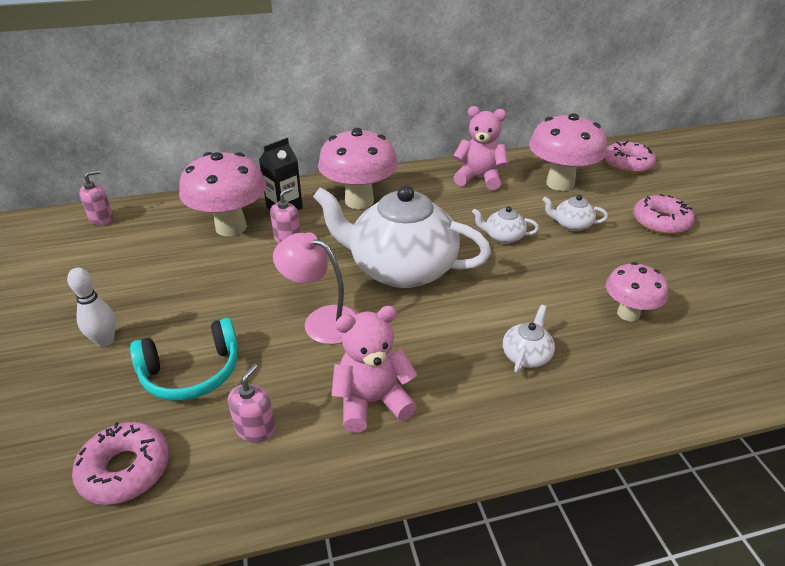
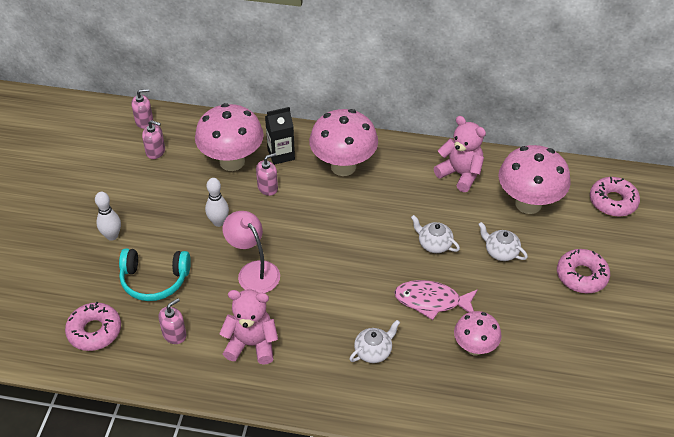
camera: 25 degrees right, 10 degrees up
(129, 241) = (155, 151): none -> pink soap dispenser
(247, 285) = (218, 222): none -> white bowling pin
(401, 268) = (334, 246): white teapot -> none
(545, 286) = (431, 301): none -> pink fish

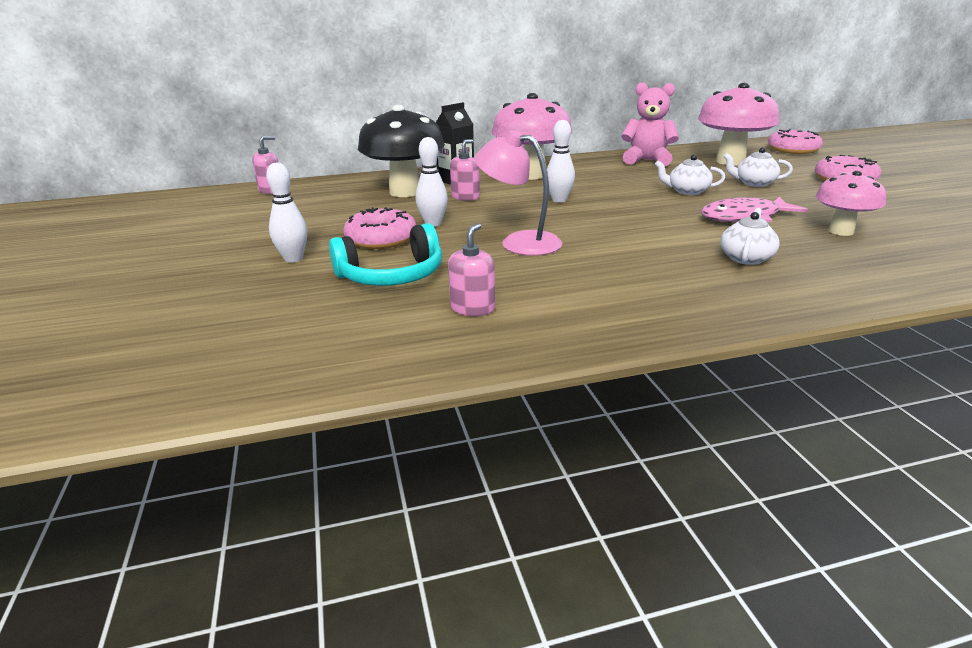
camera: 25 degrees left, 20 degrees down
(94, 331) = (337, 337): pink donut -> pink donut (381, 239)
(155, 151) = (302, 202): pink soap dispenser -> none
(232, 162) = (405, 192): pink mushroom -> black mushroom
(252, 344) = (593, 289): pink teddy bear -> none
(328, 220) = (559, 200): none -> white bowling pin

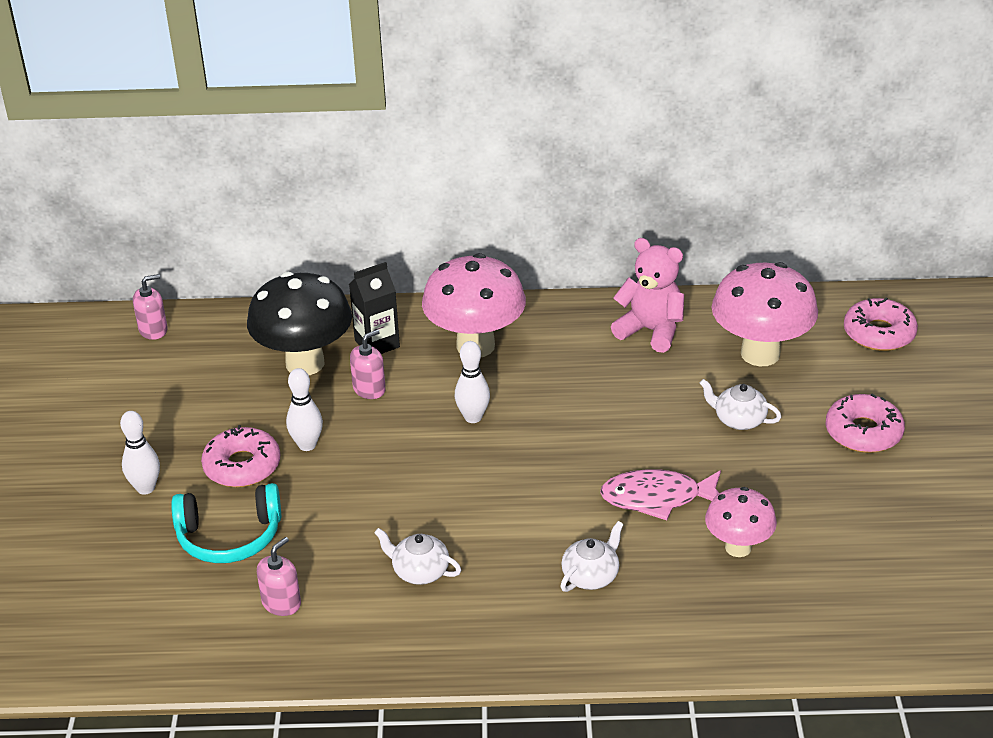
camera: 15 degrees right, 10 degrees up
(519, 242) = (379, 501): pink lamp -> none
(687, 191) = (639, 425): white teapot -> white teapot (419, 571)

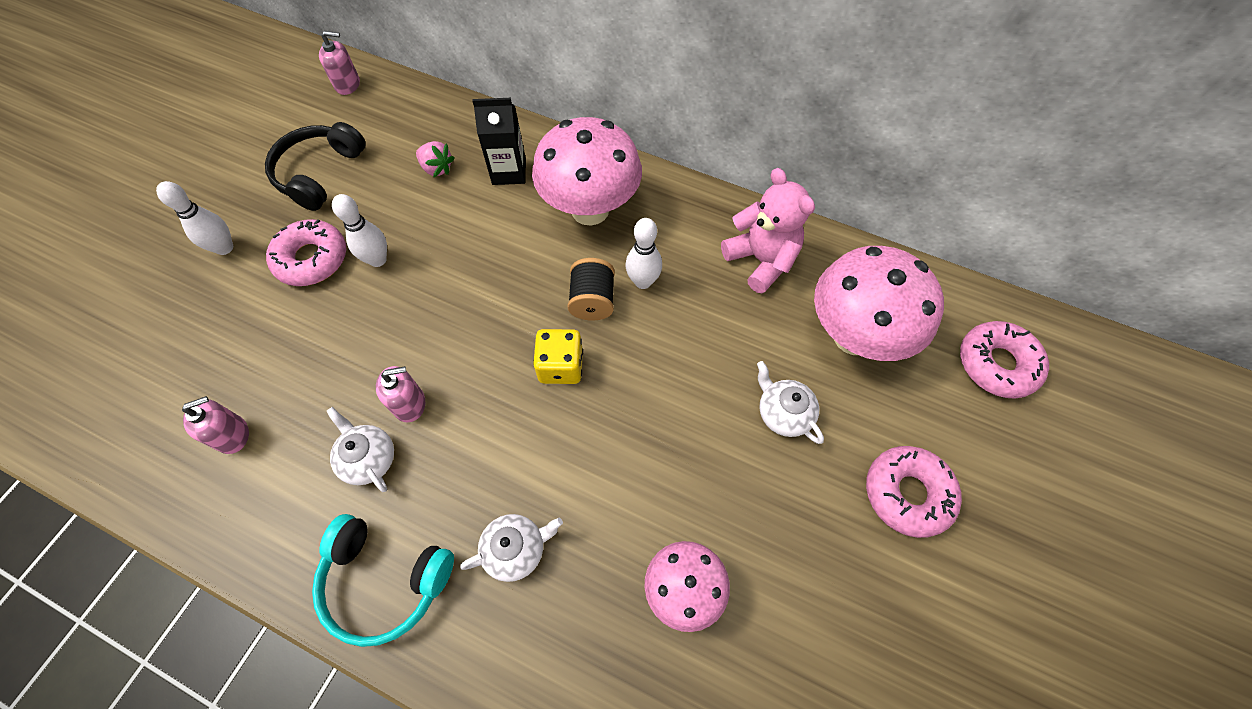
camera: 25 degrees right, 25 degrees up
(190, 404) = (320, 173): none -> black headphones
(229, 536) = (247, 334): turquoise headphones -> turquoise headphones (385, 580)
(305, 363) = (437, 168): black mushroom -> pink strawberry
(369, 389) = (469, 220): pink soap dispenser -> pink soap dispenser (409, 404)
(473, 417) = (535, 292): white bowling pin -> white bowling pin (643, 281)
(528, 405) = (592, 301): none -> black spool
(536, 456) = (561, 366): none -> yellow dice
(657, 498) = (641, 478): pink fish -> none

